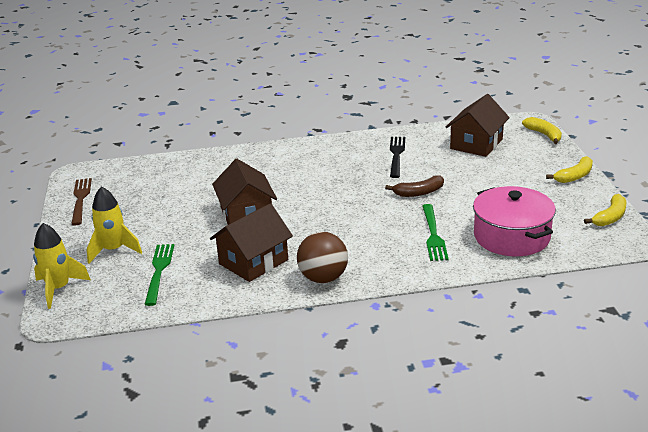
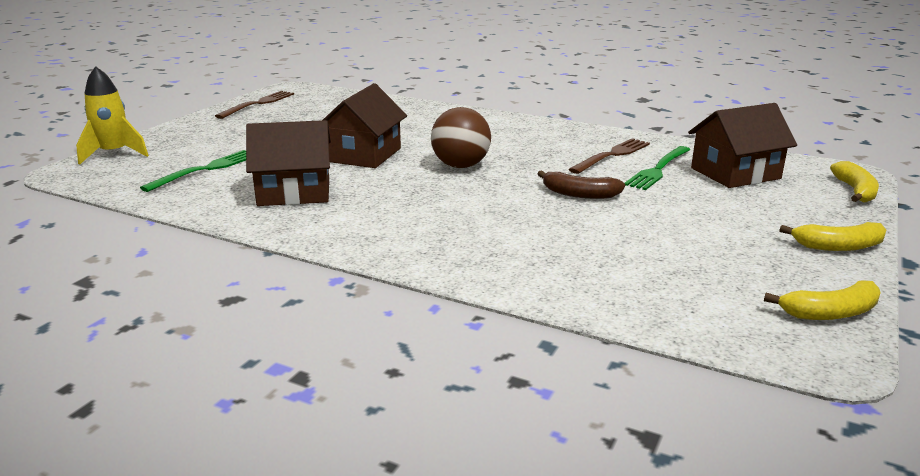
camera: 35 degrees right, 5 degrees down
(114, 250) = (207, 143): yellow rocket -> none
(323, 278) = (329, 231): brown ball -> brown ball (460, 166)
(396, 155) = (612, 155): black fork -> brown fork
(433, 235) = (525, 238): green fork -> green fork (658, 169)
(511, 236) = (628, 278): pink pot -> none

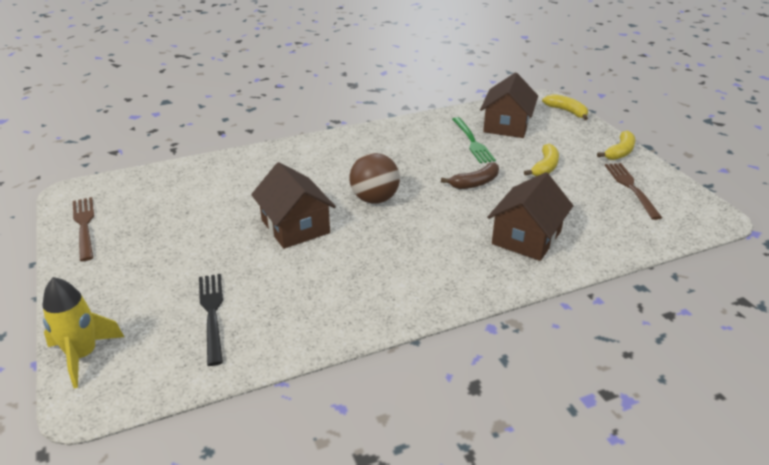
camera: 50 degrees left, 10 degrees up
(206, 169) = (212, 313): green fork -> black fork
(294, 192) = (326, 287): brown house -> brown house (526, 237)
(612, 155) = (432, 143): brown fork -> brown fork (630, 188)
(830, 313) = (680, 193): yellow banana -> yellow banana (545, 167)

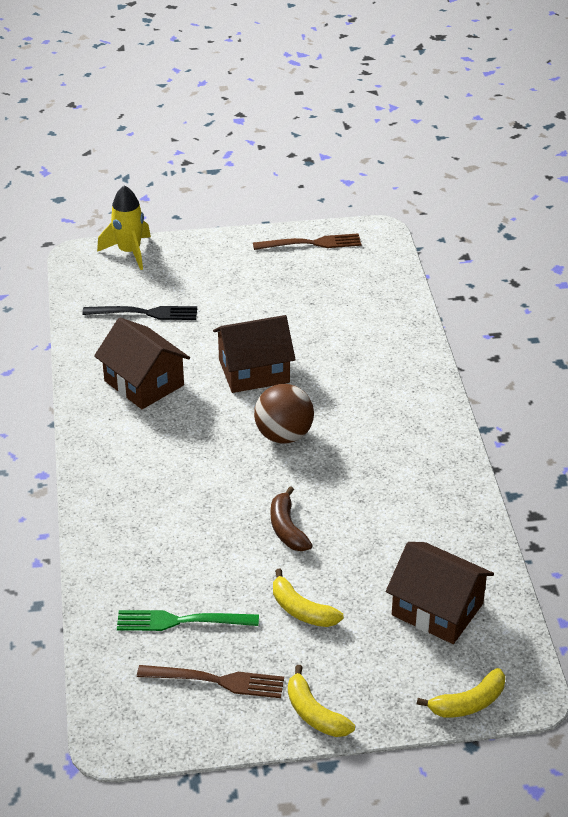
camera: 105 degrees right, 5 degrees up
(472, 142) = (395, 556): green fork -> green fork (181, 621)
(526, 237) = (157, 539): brown house -> brown house (144, 383)

